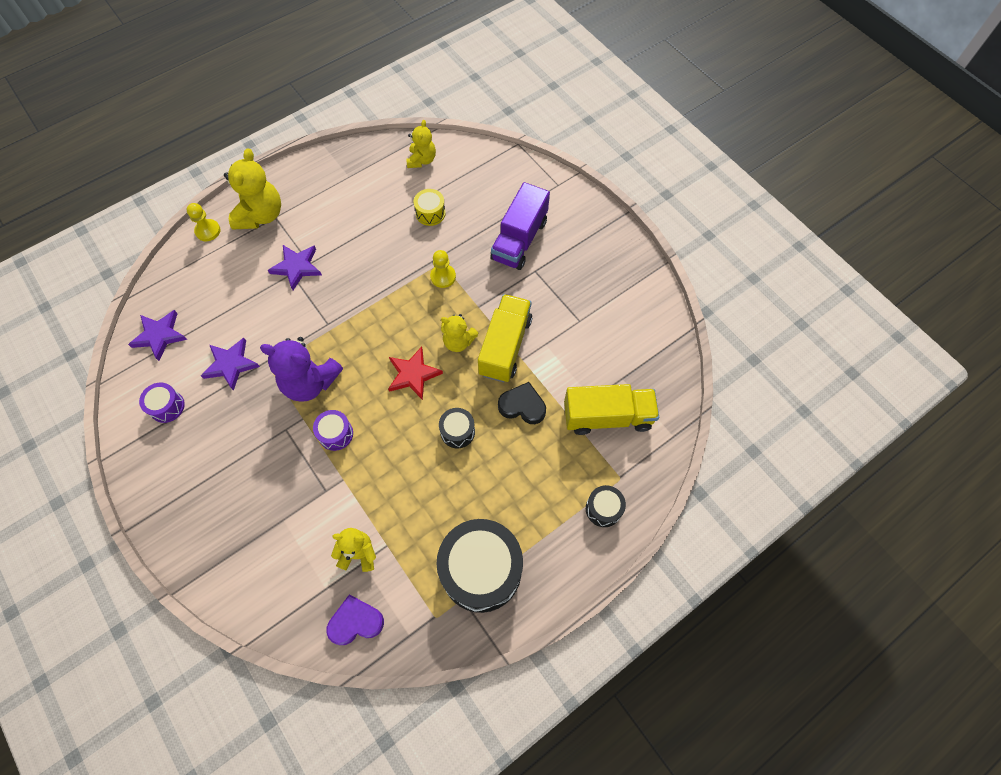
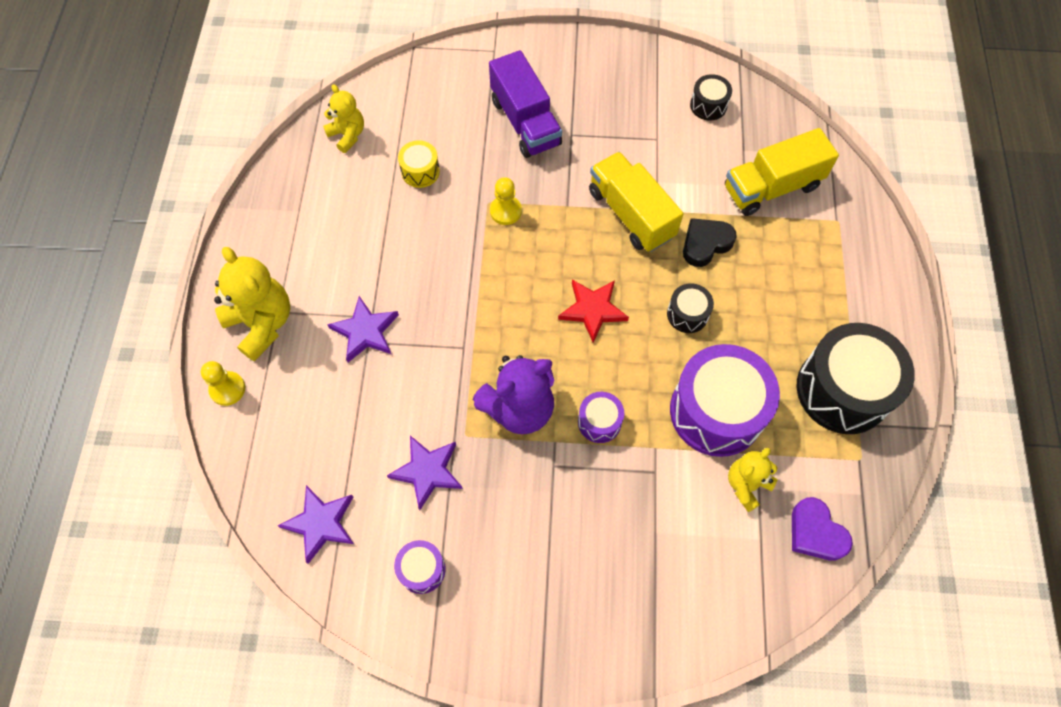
camera: 50 degrees left, 0 degrees up
(356, 622) = (815, 532): purple heart -> purple heart turned 60 degrees counterclockwise
(398, 498) = (716, 411): none -> purple drum
(458, 341) = (591, 248): yellow teddy bear -> none
(603, 509) = (857, 254): black drum -> black drum (708, 105)
(607, 416) = (771, 187): yellow truck -> yellow truck turned 150 degrees counterclockwise

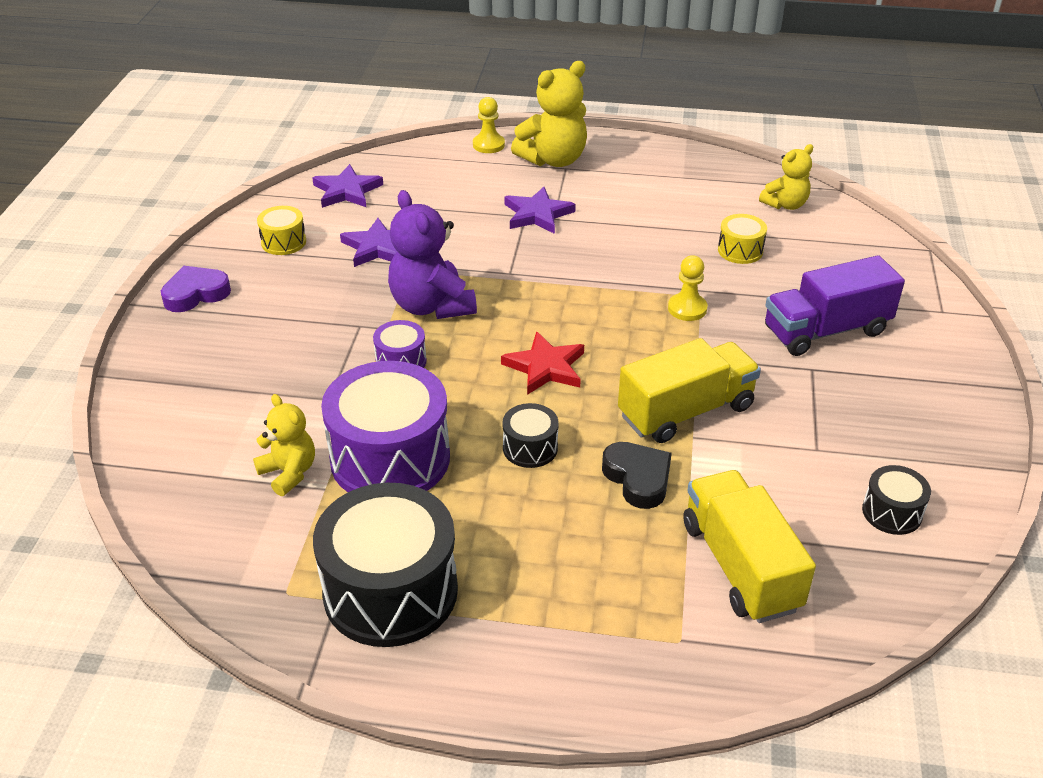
camera: 95 degrees right, 25 degrees down
(422, 569) = (283, 242): purple drum -> yellow drum
(815, 532) = (208, 527): purple heart -> purple heart (196, 294)

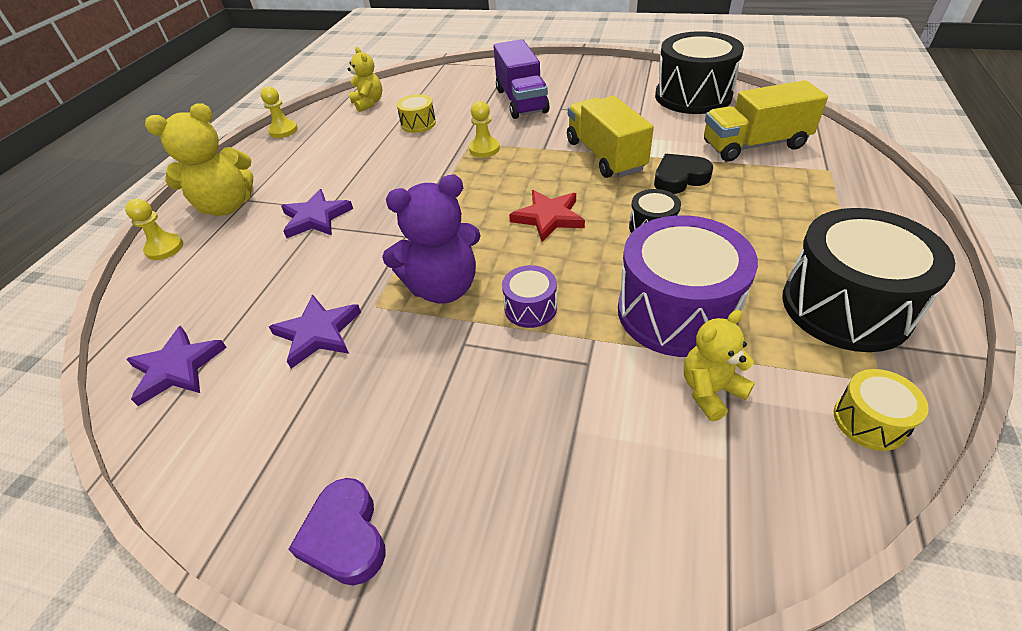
camera: 80 degrees left, 5 degrees up
(283, 242) = (261, 431): yellow drum -> yellow drum (869, 421)
(553, 160) = (227, 206): yellow teddy bear -> yellow teddy bear turned 90 degrees clockwise
(704, 158) = (283, 130): none -> yellow pawn
(892, 512) = (693, 96): black drum -> black drum, size x2.15

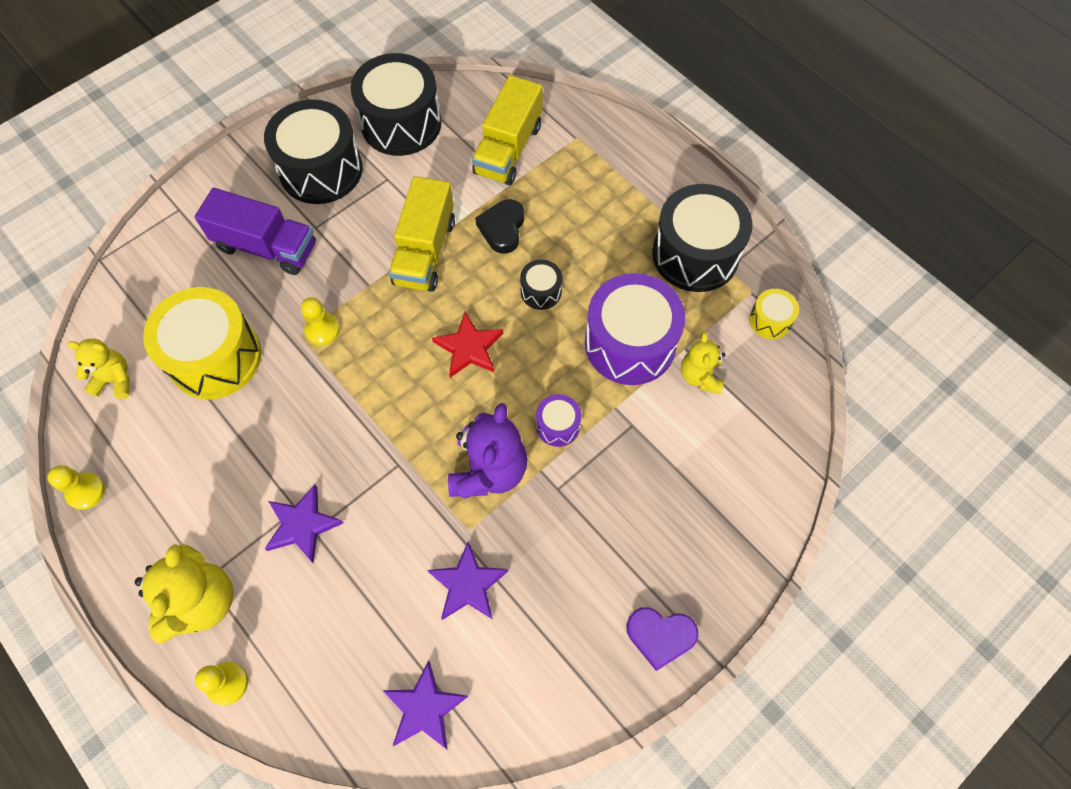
camera: 60 degrees left, 20 degrees up
(418, 124) = (215, 357): yellow drum -> yellow drum, size x2.15
(605, 156) = (425, 251): yellow truck -> yellow truck turned 90 degrees counterclockwise
(607, 89) = (321, 170): none -> black drum

